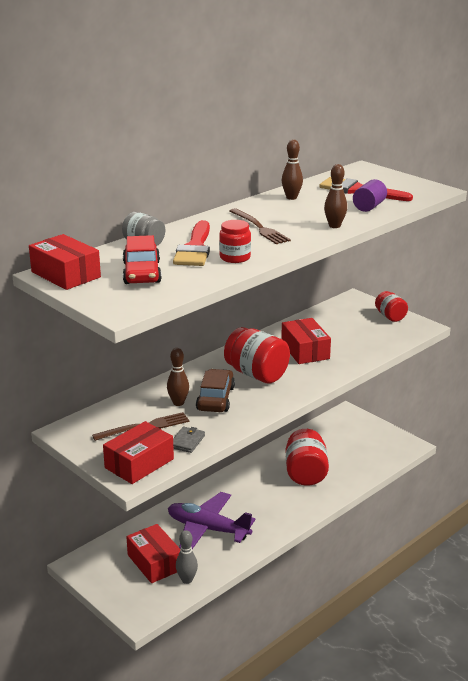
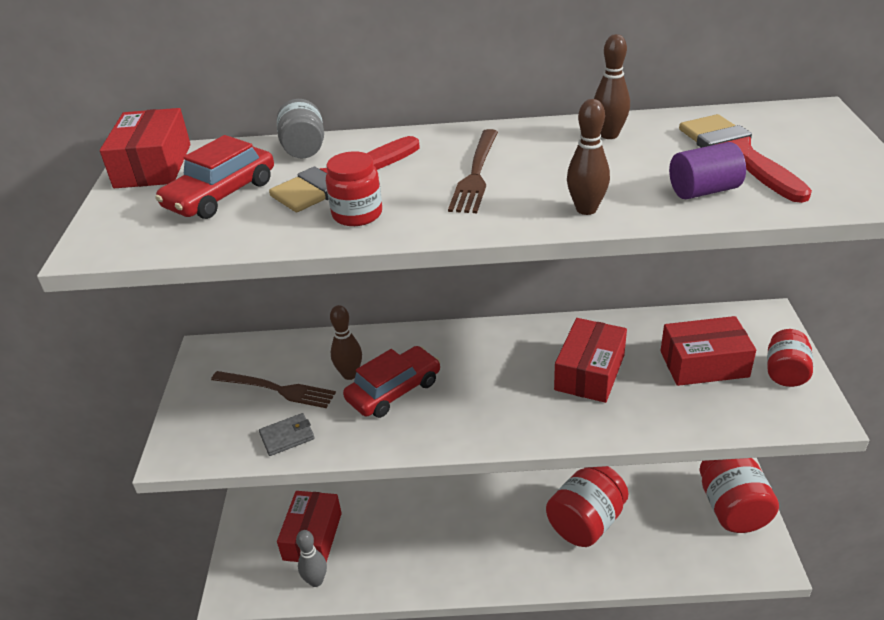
camera: 45 degrees right, 10 degrees up
(139, 463) = (207, 438): red box -> red box (704, 364)
(207, 529) = (403, 529): purple plane -> none
(215, 398) = (394, 390): brown car -> red car
(256, 374) = (484, 379): red jar -> red jar (732, 508)

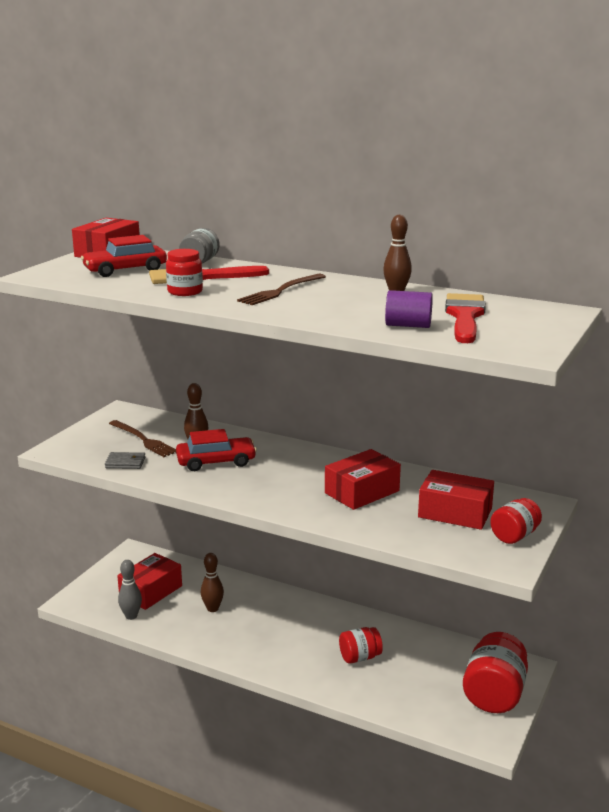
camera: 25 degrees right, 15 degrees down
(586, 209) = (319, 317): brown bowling pin -> brown bowling pin (212, 608)
(586, 522) = (360, 657): red jar -> red jar, size x0.58

